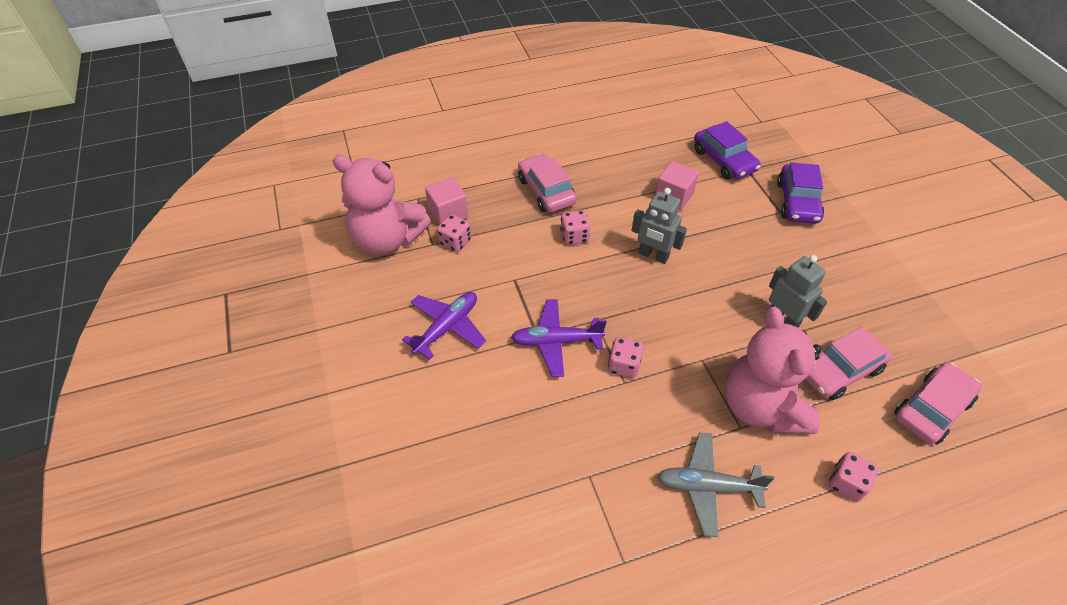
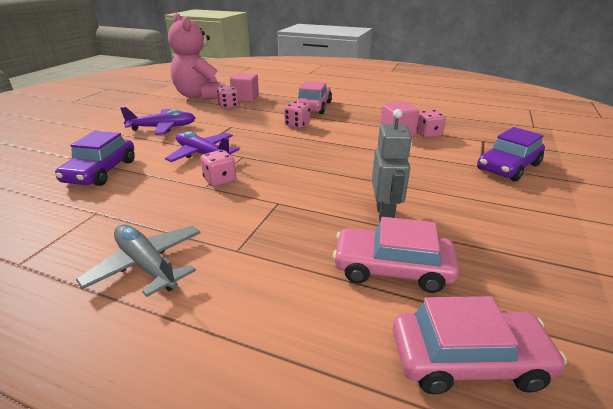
camera: 40 degrees right, 20 degrees down
(653, 256) = (334, 148): grey robot -> none
(724, 160) = (467, 131): purple car -> purple car (101, 171)
(761, 407) = (276, 249): pink teddy bear -> none
(846, 483) = (260, 348): pink dice -> pink dice (428, 134)

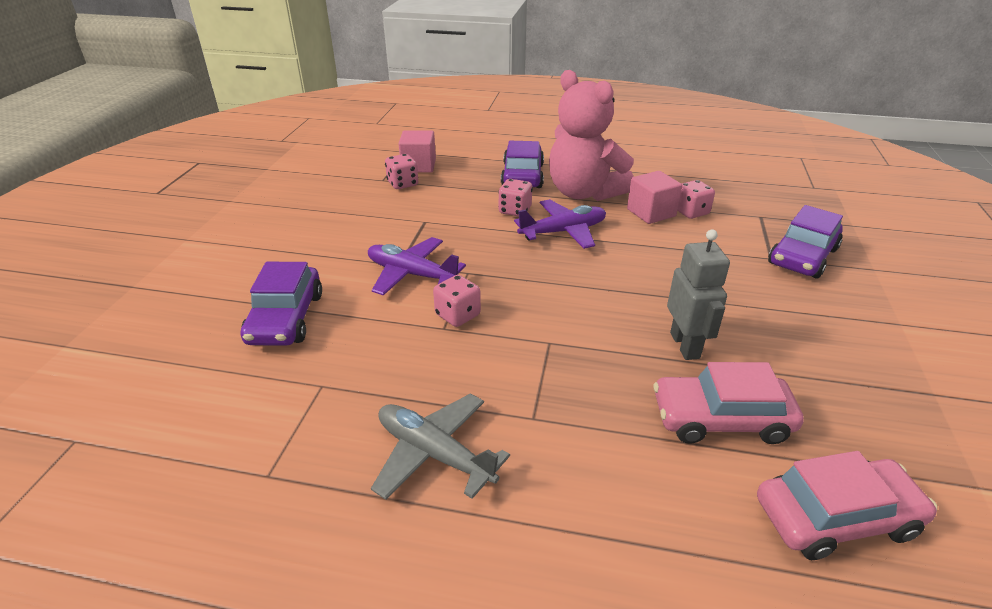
camera: 10 degrees left, 5 degrees up
(163, 128) = (328, 232): purple plane -> purple plane (563, 232)
(200, 96) = (350, 167): pink teddy bear -> pink teddy bear (584, 193)
(313, 107) = (522, 175): pink car -> purple car

